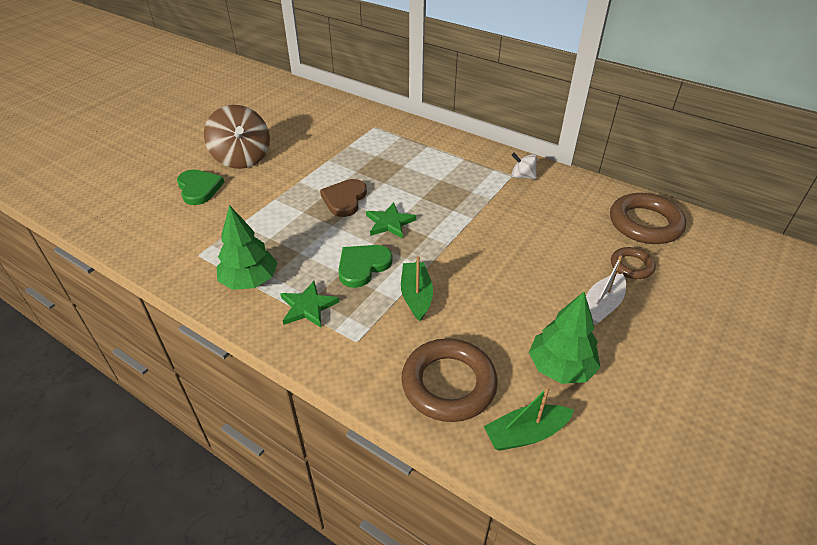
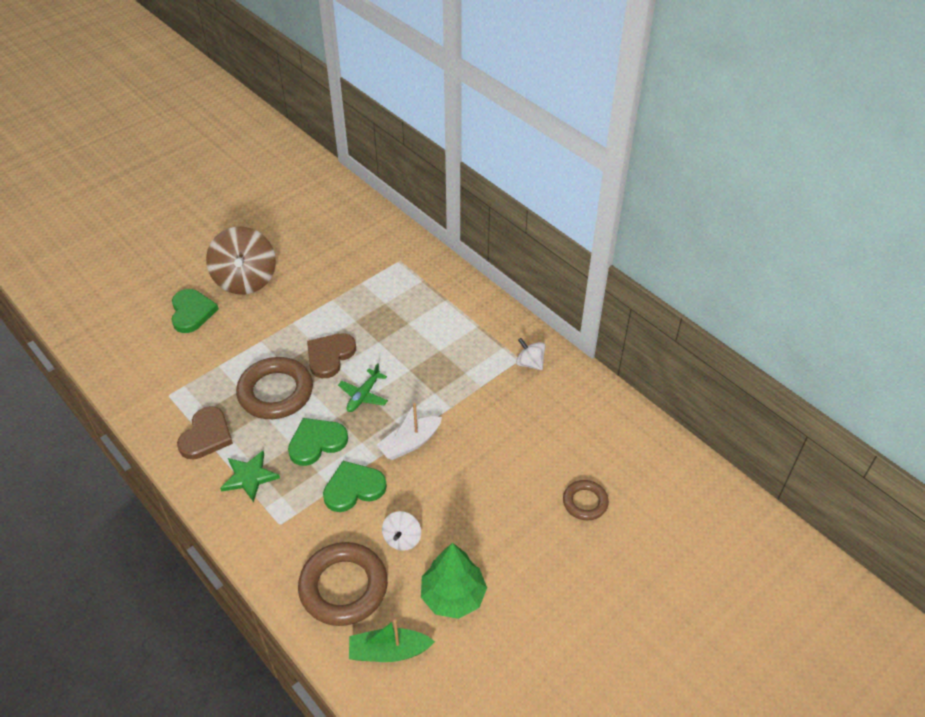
camera: 15 degrees right, 5 degrees up
(249, 281) = (206, 436): green tree -> brown heart
(390, 223) = (363, 395): green star -> green plane
(416, 296) = (353, 488): green boat -> green heart
(485, 328) = (402, 539): none -> white spinning top
(601, 306) = (527, 541): white boat -> white boat (410, 443)
(645, 223) = (630, 453): brown ring -> brown ring (275, 392)

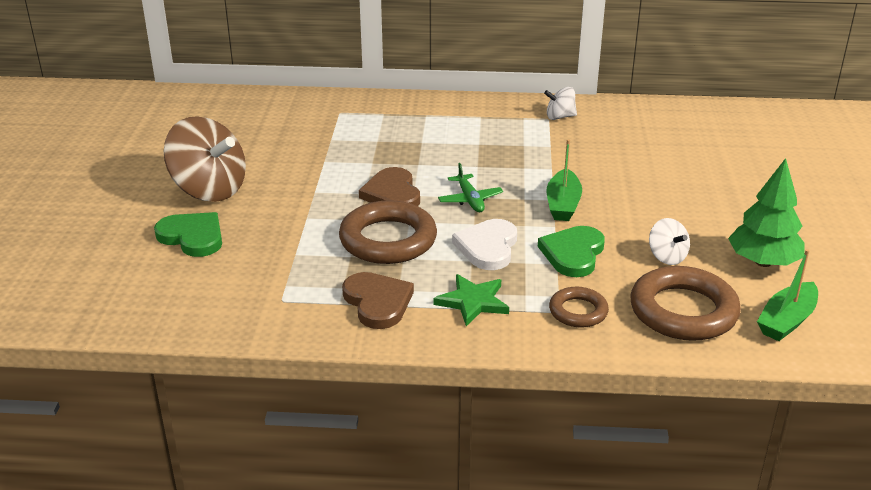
camera: 45 degrees left, 15 degrees down
(316, 442) = (488, 247): green heart -> white heart
(410, 443) = (563, 204): white boat -> green boat
(585, 502) = (740, 163): brown ring -> brown ring (578, 311)

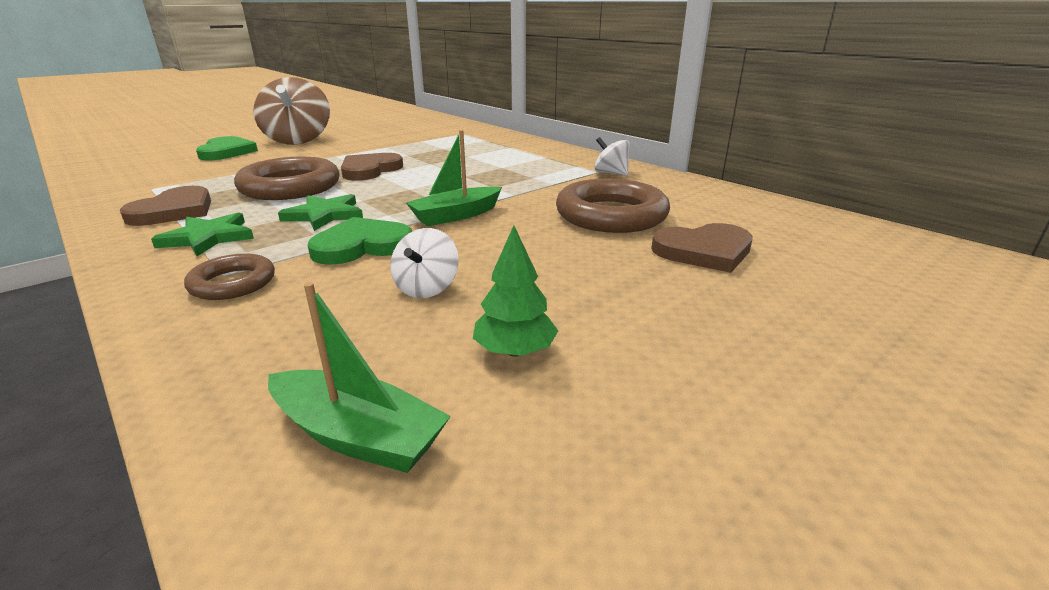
camera: 45 degrees right, 5 degrees down
(470, 200) = (402, 189): green plane -> none
(488, 247) = (325, 215): white heart -> green star
(683, 311) = (297, 340): brown ring -> brown ring (611, 215)
(725, 165) = (704, 251): none -> brown heart
(763, 262) = (515, 351): green tree -> green tree, size x0.62
(787, 320) = (358, 435): green boat -> green boat turned 150 degrees counterclockwise

